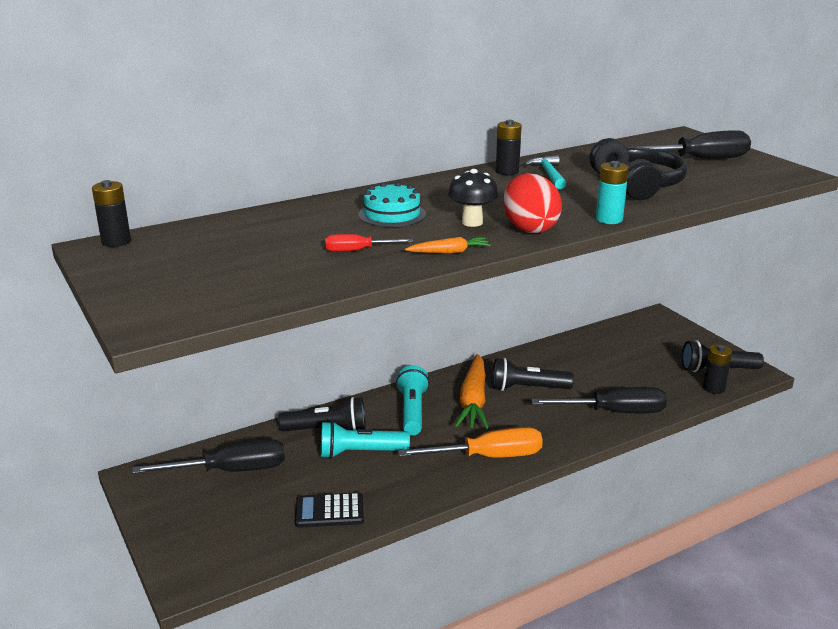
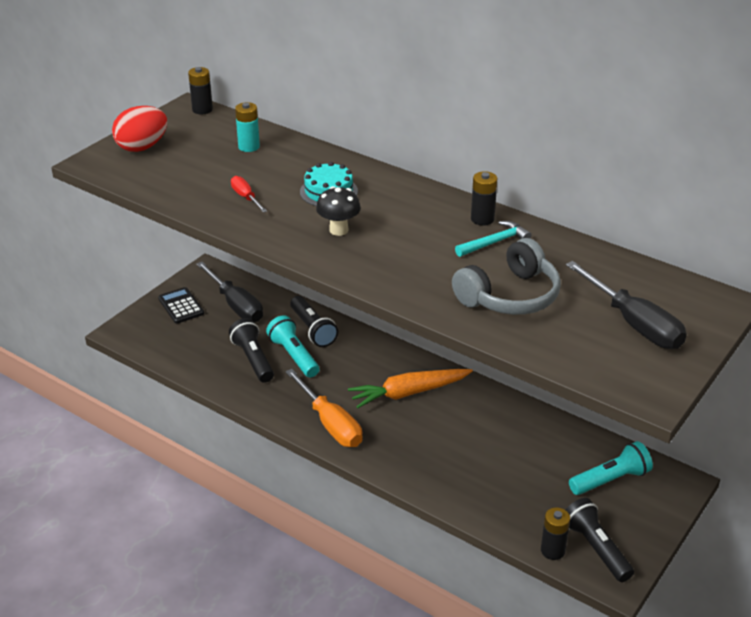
camera: 65 degrees right, 10 degrees up
(329, 511) = (217, 365): black calculator -> black calculator (181, 306)
(412, 411) = (368, 364): turquoise flashlight -> turquoise flashlight (610, 480)
(449, 252) = (269, 234): orange carrot -> none
(527, 388) = (453, 420): black flashlight -> black flashlight (253, 359)
(529, 228) = (345, 259): red egg -> red egg (142, 147)
(609, 219) = (399, 295): turquoise battery -> turquoise battery (249, 147)
(614, 412) = (452, 485): black screwdriver -> none
(637, 185) = (510, 296): black headphones -> grey headphones

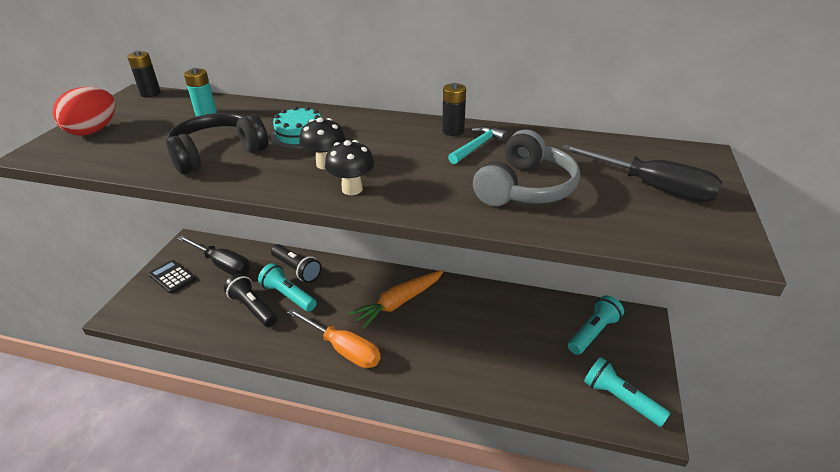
camera: 20 degrees left, 0 degrees up
(246, 197) = (217, 154): red screwdriver -> black headphones
(350, 261) = (352, 189): none -> black mushroom
(552, 550) = (588, 413): black battery -> none
(596, 548) = (620, 399): black flashlight -> turquoise flashlight

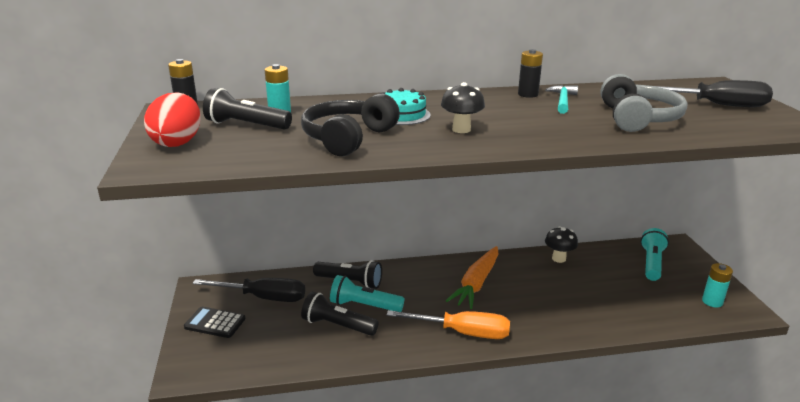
camera: 25 degrees left, 10 degrees down
(164, 122) = (246, 125): none -> black flashlight
(352, 189) = (512, 141): black mushroom -> black mushroom (558, 258)
(620, 399) = (712, 302): turquoise flashlight -> turquoise battery

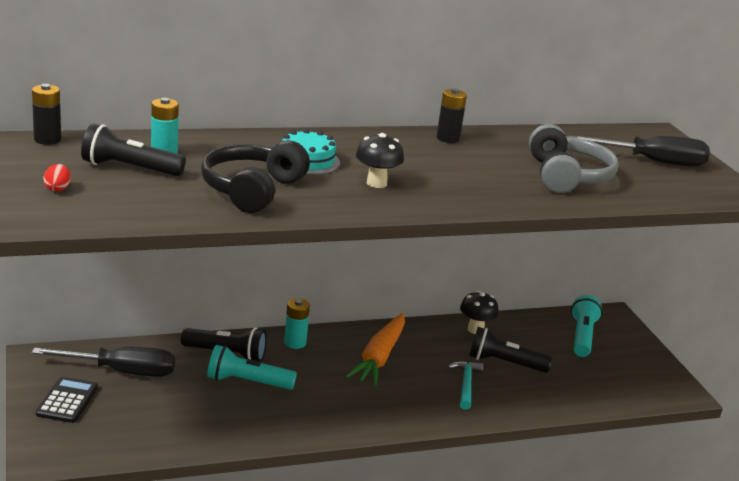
camera: 10 degrees left, 0 degrees up
(177, 142) = (57, 189): red egg -> red egg, size x0.44
(215, 323) = (67, 401): black calculator -> black calculator turned 90 degrees clockwise
(337, 325) = (218, 404): black flashlight -> black flashlight (504, 363)
(463, 333) = (366, 413): orange screwdriver -> none
(562, 101) = (487, 149): turquoise hammer -> turquoise hammer (466, 384)
(712, 302) = (644, 381): turquoise battery -> turquoise battery (295, 343)

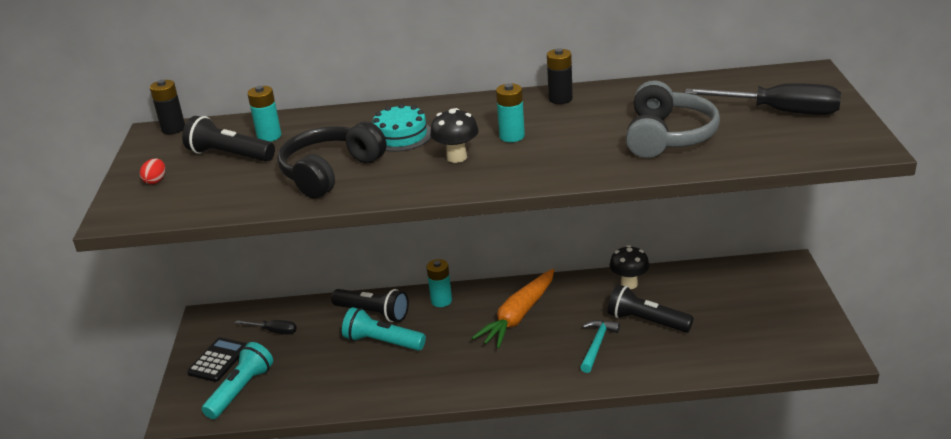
camera: 20 degrees right, 5 degrees up
(122, 371) = (274, 331): black screwdriver -> black screwdriver, size x0.51
(420, 168) = (512, 136): none -> turquoise battery
(582, 336) = (743, 290): turquoise flashlight -> turquoise flashlight (241, 390)

